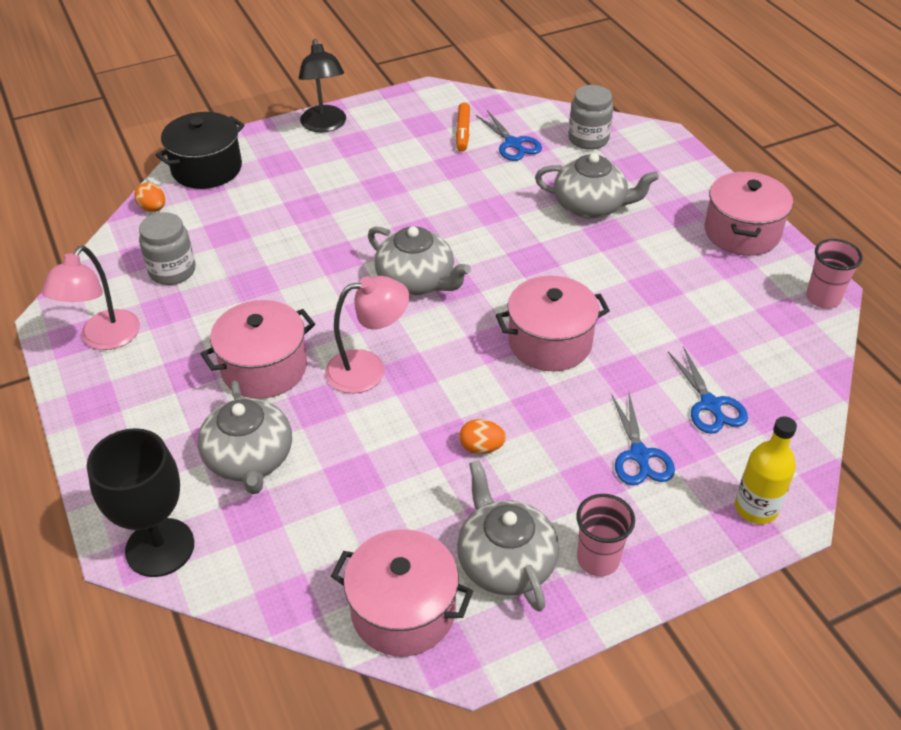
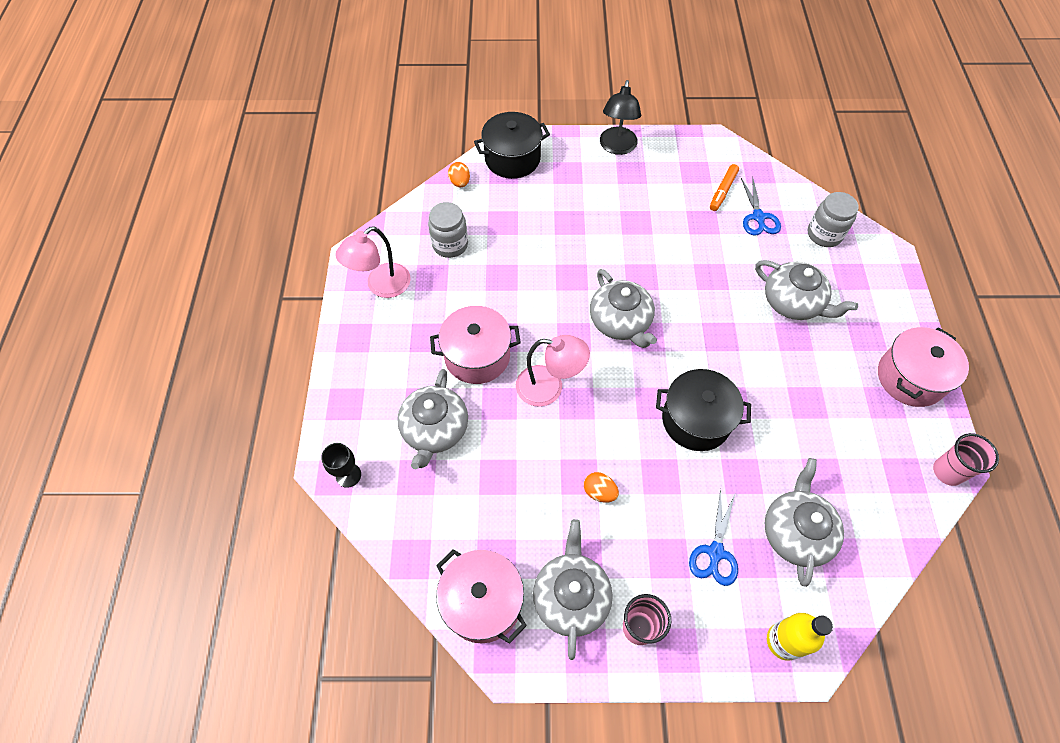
camera: 25 degrees right, 15 degrees up
(160, 547) = (348, 475): black goblet -> black goblet, size x0.52
(550, 342) = (696, 420): pink pot -> black pot
(710, 405) = (795, 532): blue scissors -> grey teapot

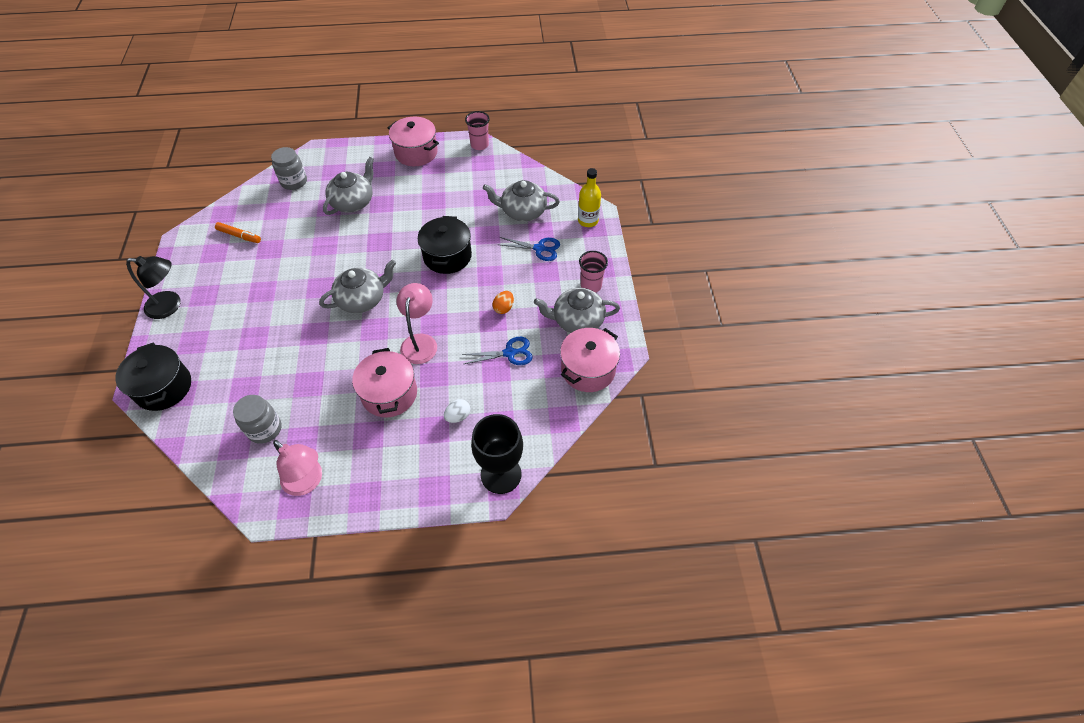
camera: 95 degrees left, 5 degrees down
(348, 475) = (501, 474): black goblet -> black goblet, size x1.94
(435, 429) = (458, 416): grey teapot -> white egg
(460, 182) = (185, 430): orange egg -> none
(758, 217) = (271, 216): blue scissors -> blue scissors (509, 353)

